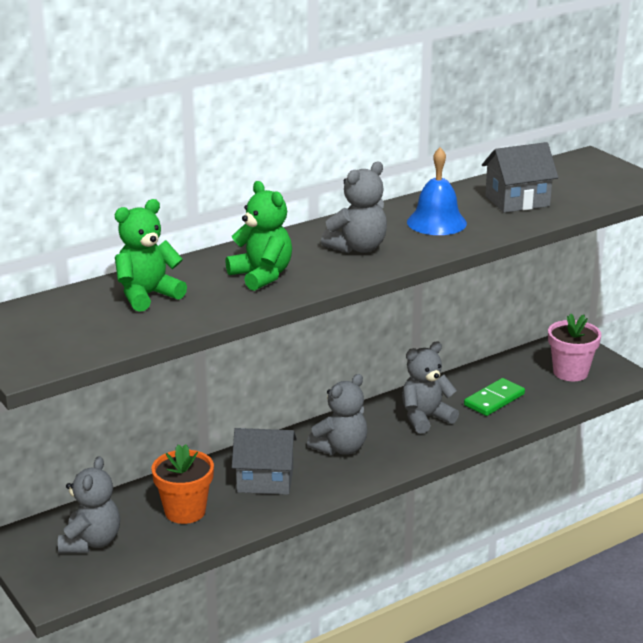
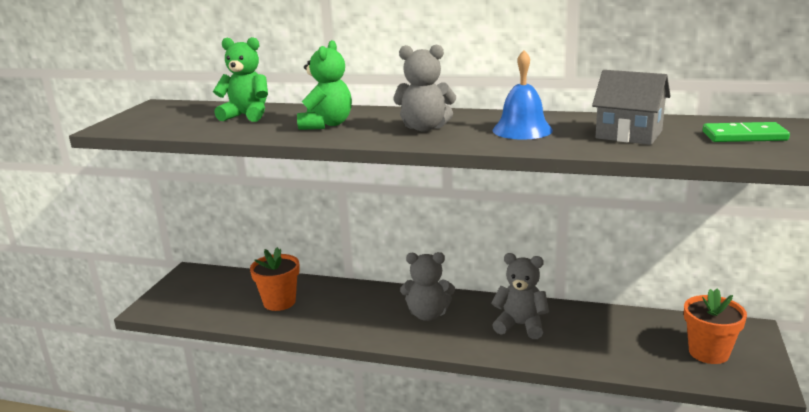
camera: 50 degrees right, 5 degrees down
(91, 542) = (212, 292): grey teddy bear -> none
(265, 480) = (349, 309): grey house -> none
(494, 400) = (599, 340): green domino -> green domino (744, 136)
(570, 372) = (708, 352): pink flower pot -> orange flower pot

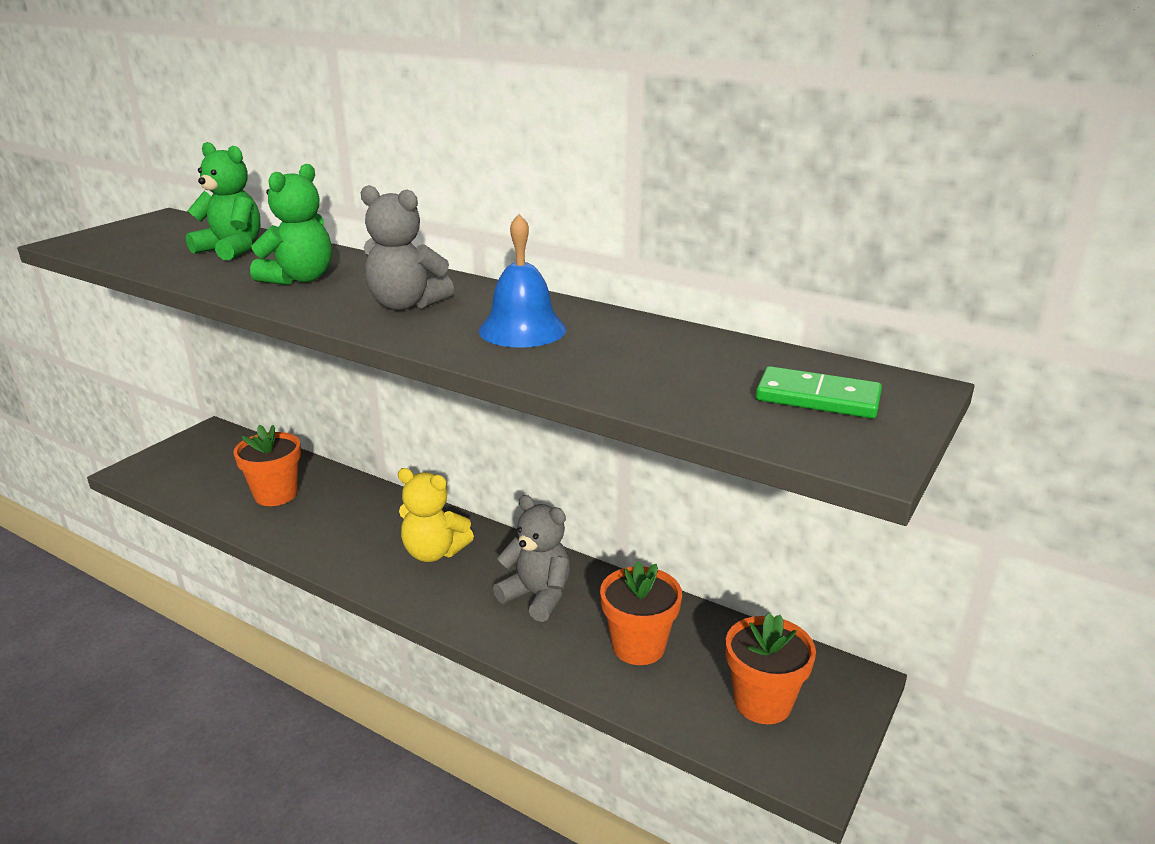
camera: 15 degrees right, 5 degrees up
(428, 314) = (434, 552): grey teddy bear -> yellow teddy bear
(609, 339) = (638, 646): none -> orange flower pot
(629, 134) = (653, 364): grey house -> none

